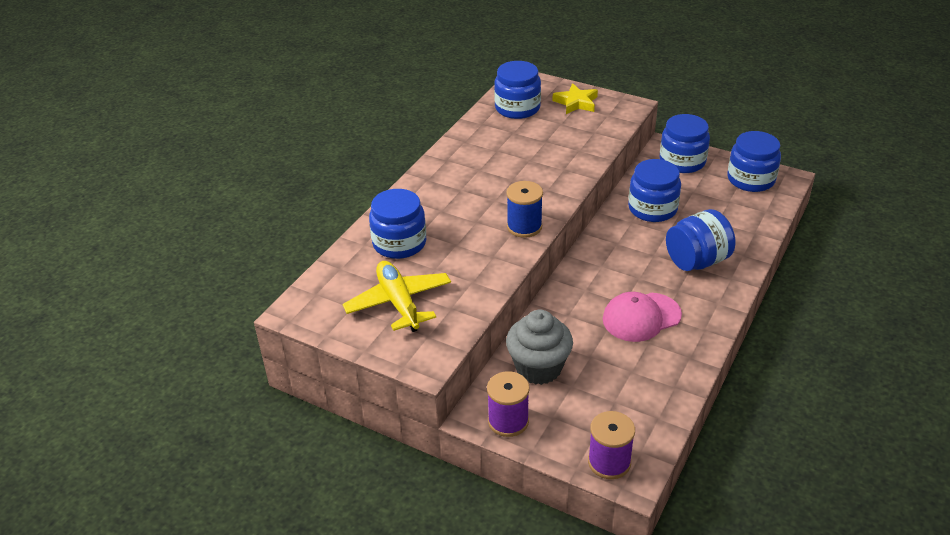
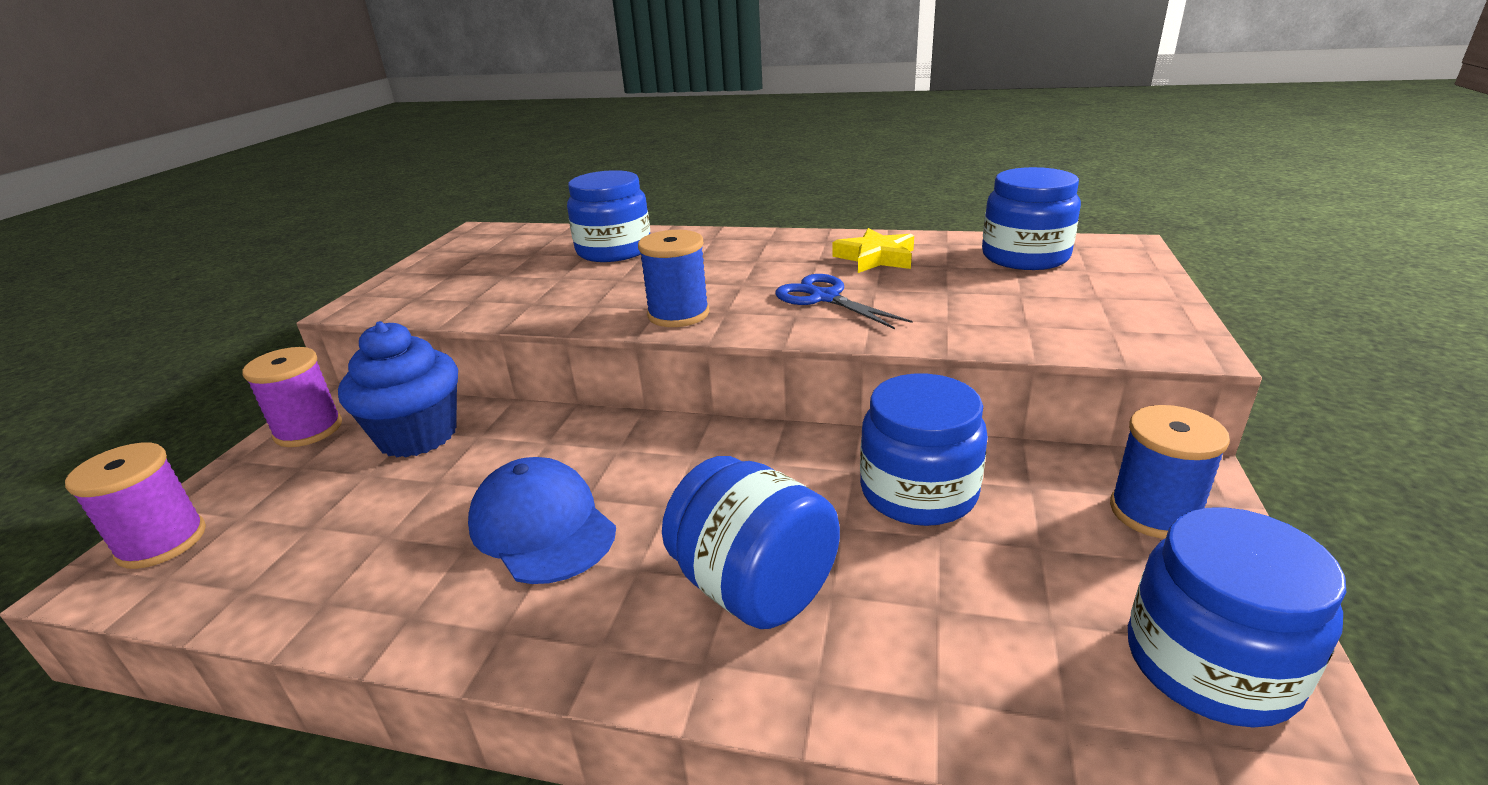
camera: 75 degrees right, 10 degrees down
(399, 303) = (488, 271): yellow plane -> none
(531, 177) = (823, 297): none -> blue scissors
(538, 368) = (418, 436): grey cupcake -> blue cupcake
(576, 102) = (1112, 295): yellow star -> yellow star (876, 258)
(641, 317) = (542, 526): pink cap -> blue cap
(682, 161) = (1154, 512): blue jar -> blue spool

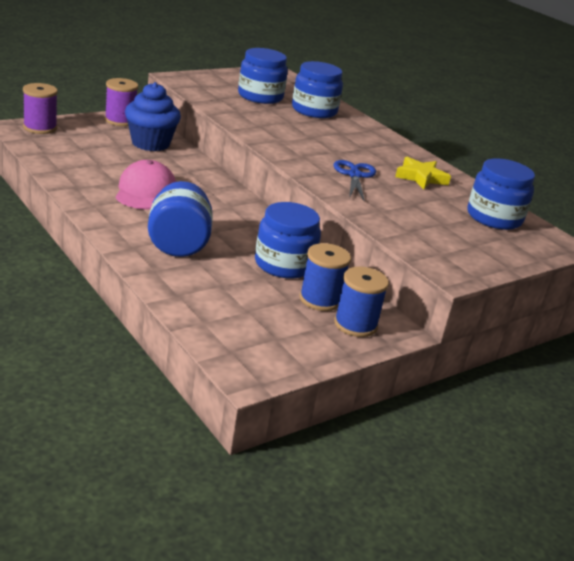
camera: 35 degrees right, 0 degrees up
(542, 526) = (145, 191): blue cap -> pink cap
(678, 314) = (283, 146): blue spool -> blue spool (320, 299)
(1210, 663) = (273, 348): blue jar -> blue jar (260, 96)

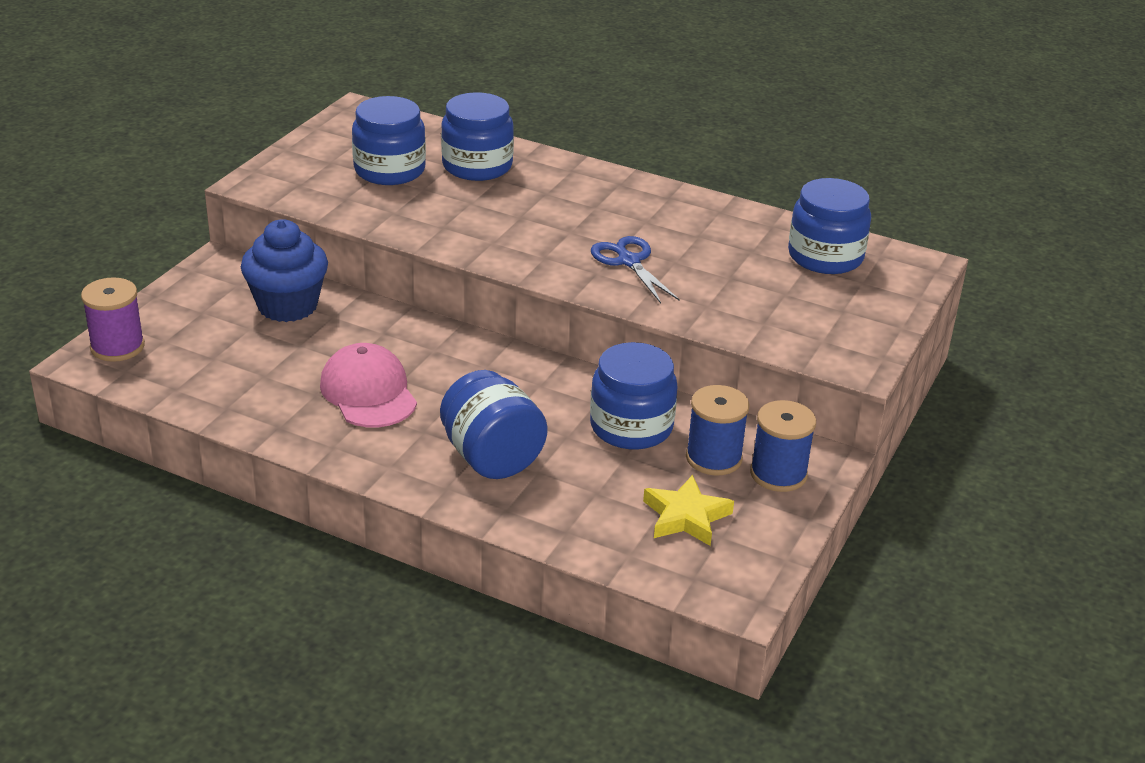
camera: 25 degrees left, 5 degrees up
(120, 120) = (205, 282): purple spool -> none
(421, 177) = (699, 228): yellow star -> yellow star (686, 517)

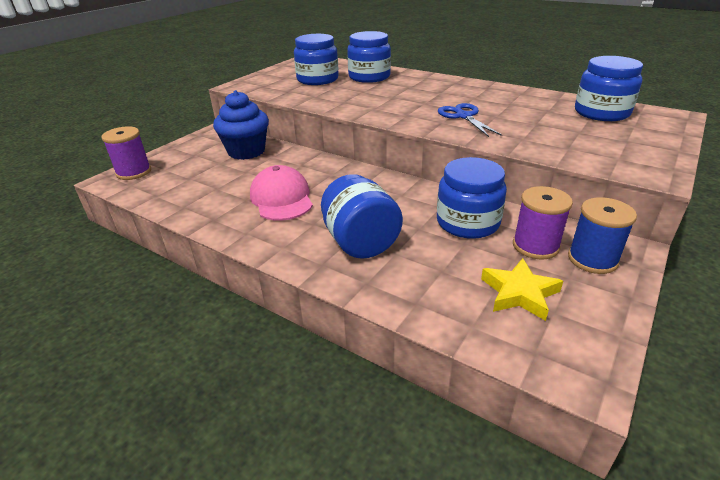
camera: 10 degrees right, 0 degrees up
(713, 458) = (535, 246): blue spool -> purple spool

